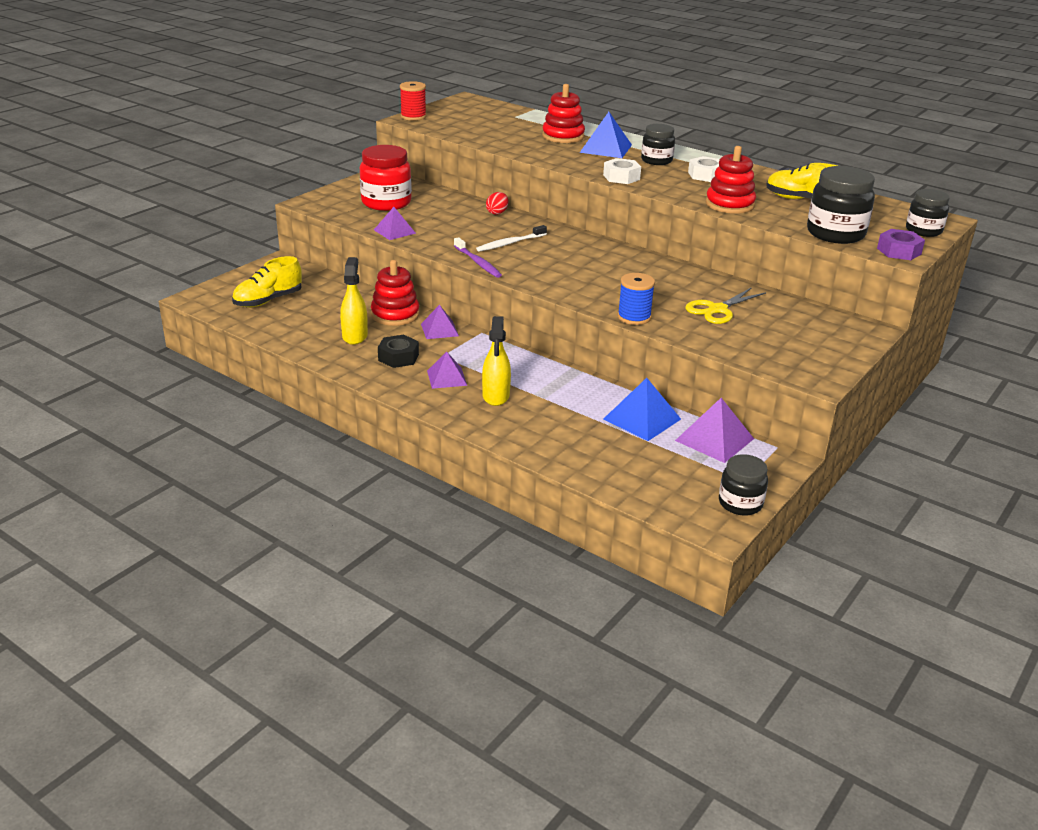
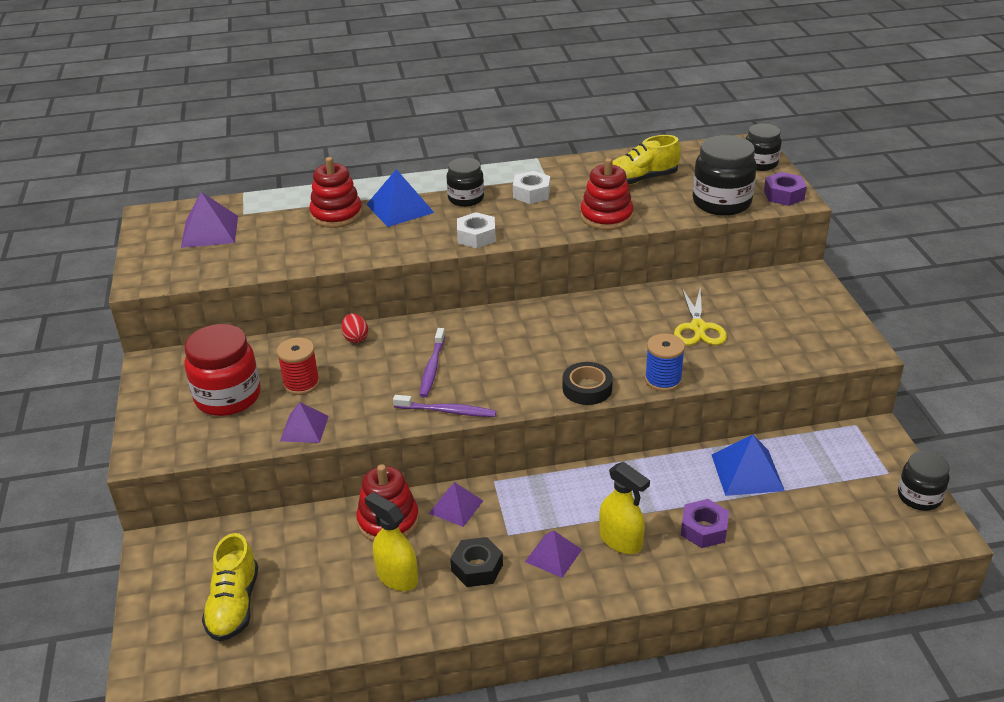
camera: 45 degrees left, 5 degrees up
(413, 116) = (141, 272): red spool -> red spool (301, 384)
(510, 243) = (432, 367): white toothbrush -> purple toothbrush
(555, 422) = (704, 529): none -> purple nut
(577, 296) = (587, 388): none -> black tape
(714, 439) = (816, 451): purple pyramid -> purple pyramid (210, 231)

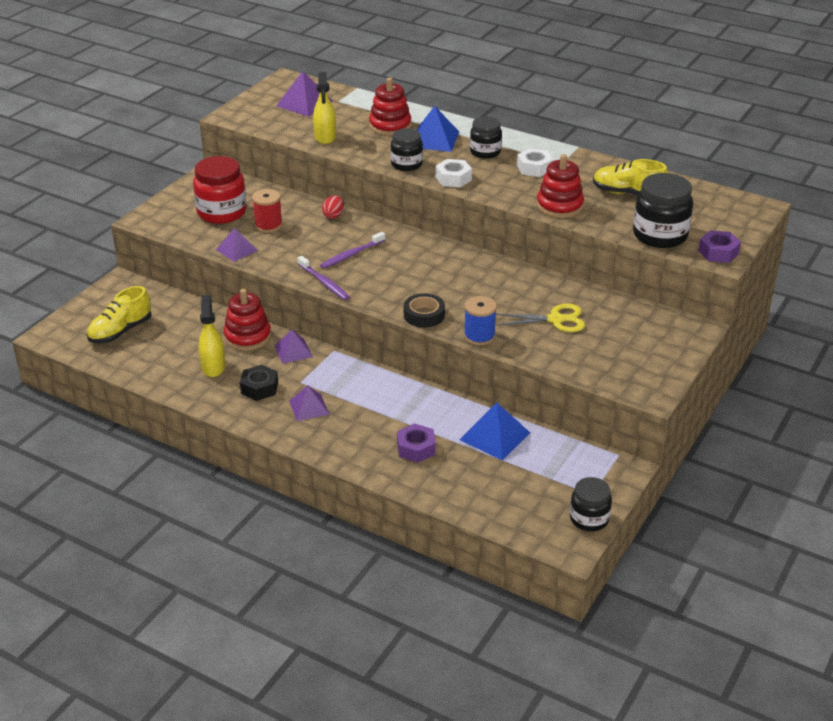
camera: 40 degrees right, 0 degrees up
(621, 541) = (358, 424): yellow spray bottle -> yellow spray bottle (325, 137)
(698, 328) = (556, 319): yellow scissors -> yellow scissors turned 135 degrees counterclockwise
(760, 163) = (741, 223): black jar -> black jar (406, 164)

